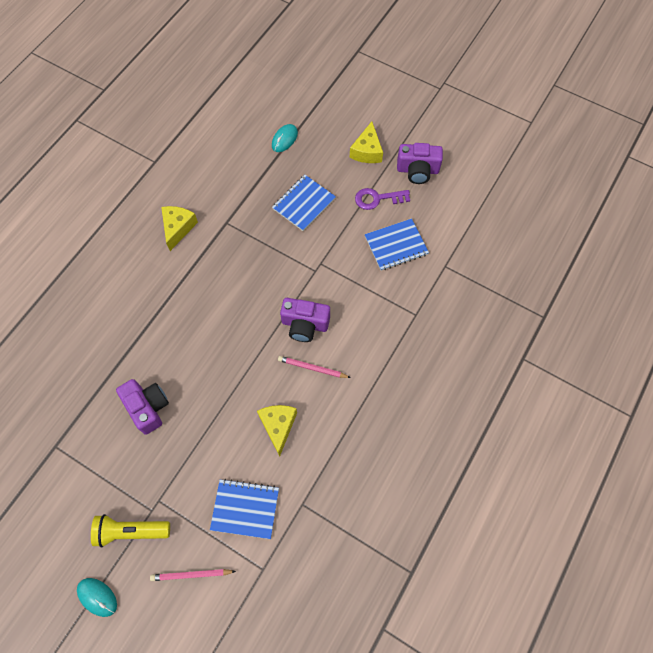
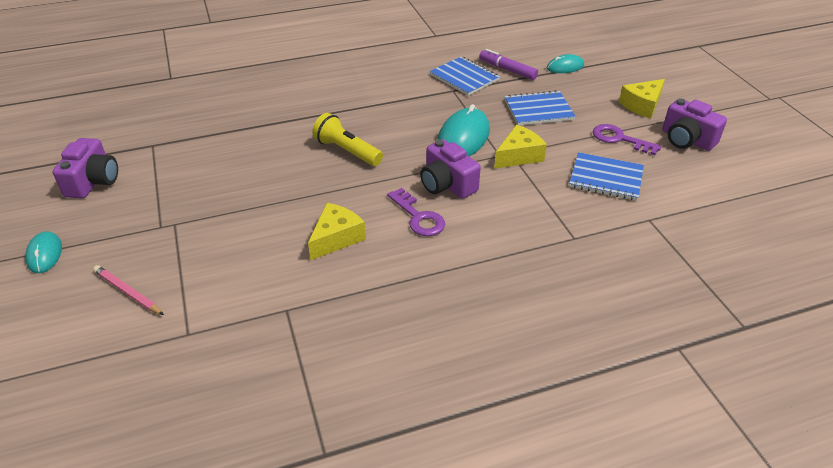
camera: 40 degrees right, 25 degrees down
(131, 531) = (127, 229): yellow flashlight -> yellow flashlight (347, 151)
(148, 407) = (246, 162): purple camera -> purple camera (93, 181)
(178, 228) = (408, 76): yellow cheese -> yellow cheese (518, 156)
(245, 509) = (232, 277): blue notebook -> blue notebook (464, 77)
(246, 171) = (507, 70): none -> purple marker
(277, 270) = (463, 138): none -> turquoise mouse
(312, 368) = (418, 217): pink pencil -> purple key

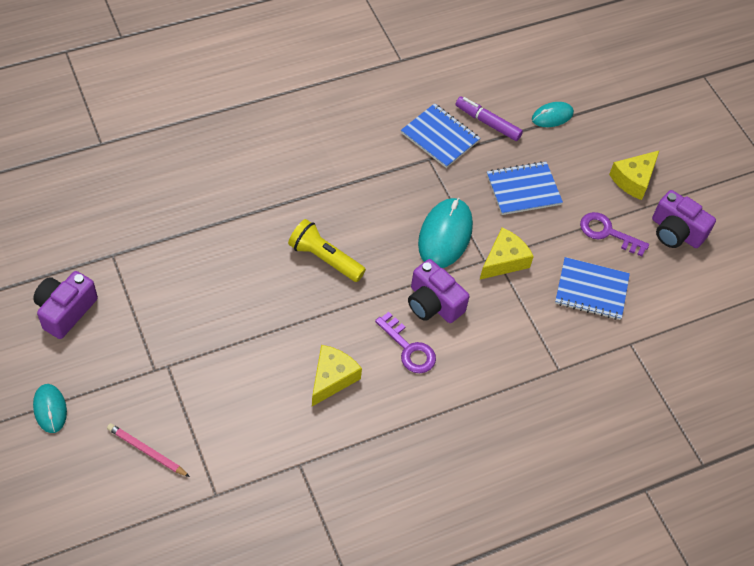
camera: 10 degrees left, 15 degrees up
(93, 181) = (65, 311): purple camera -> purple camera turned 150 degrees counterclockwise

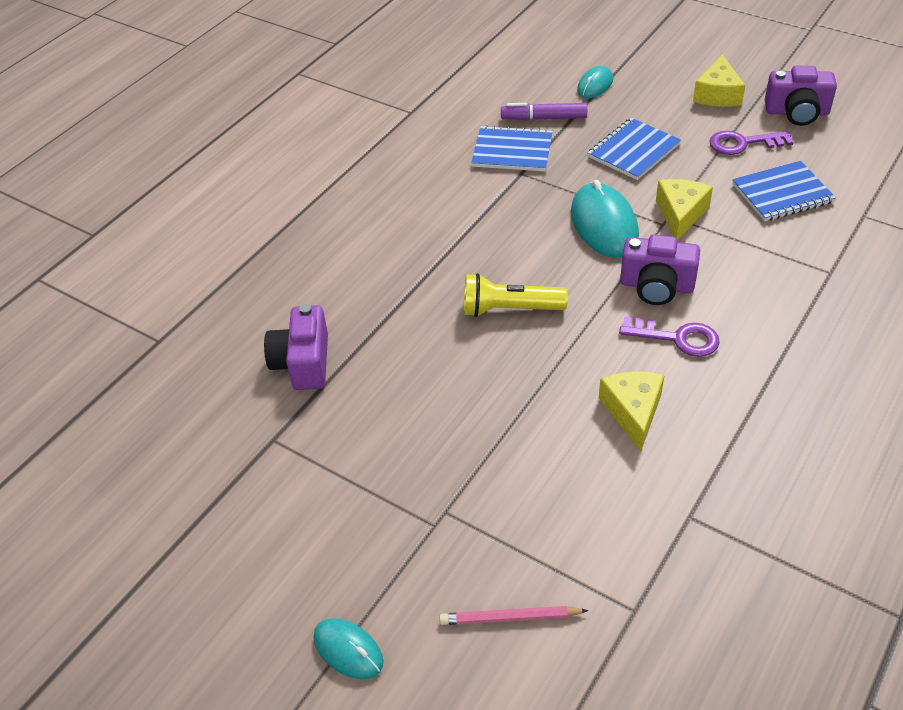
camera: 25 degrees left, 10 degrees down
(65, 311) = (268, 530): purple camera -> purple camera (303, 363)

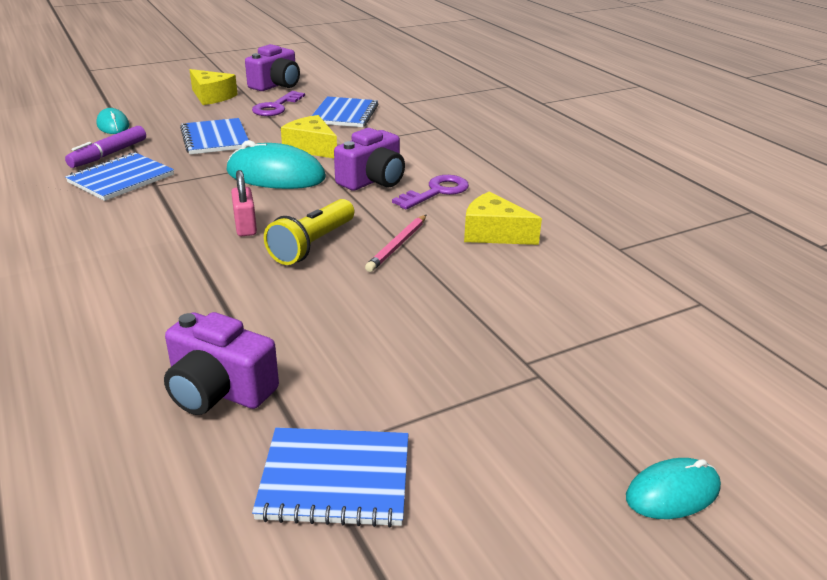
camera: 65 degrees left, 15 degrees down
(258, 461) = (335, 479): none -> blue notebook
(503, 258) = (245, 227): none -> pink padlock
(509, 618) = (679, 367): pink pencil -> pink pencil (397, 245)

